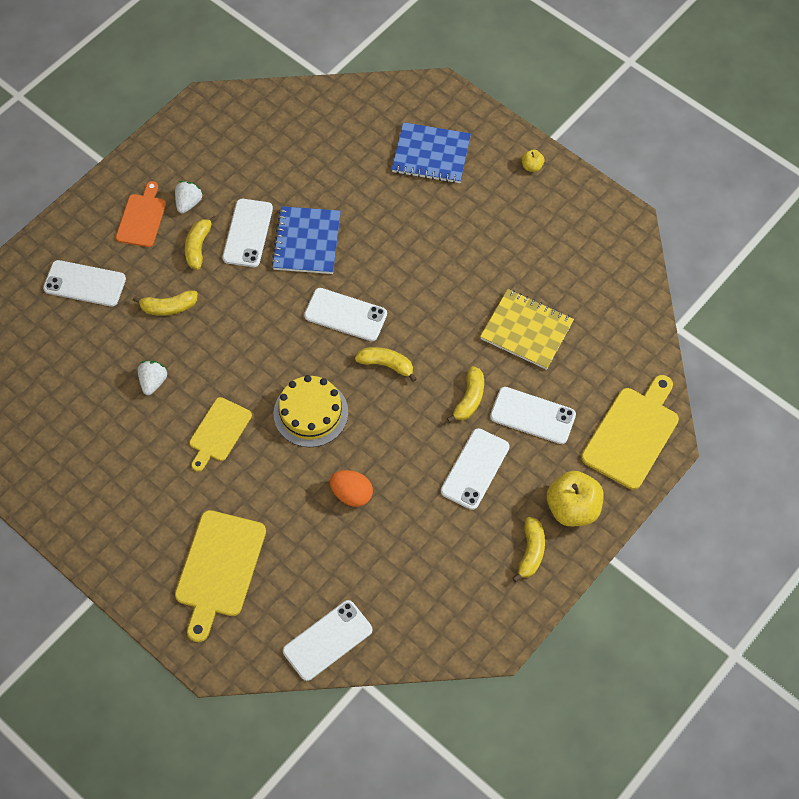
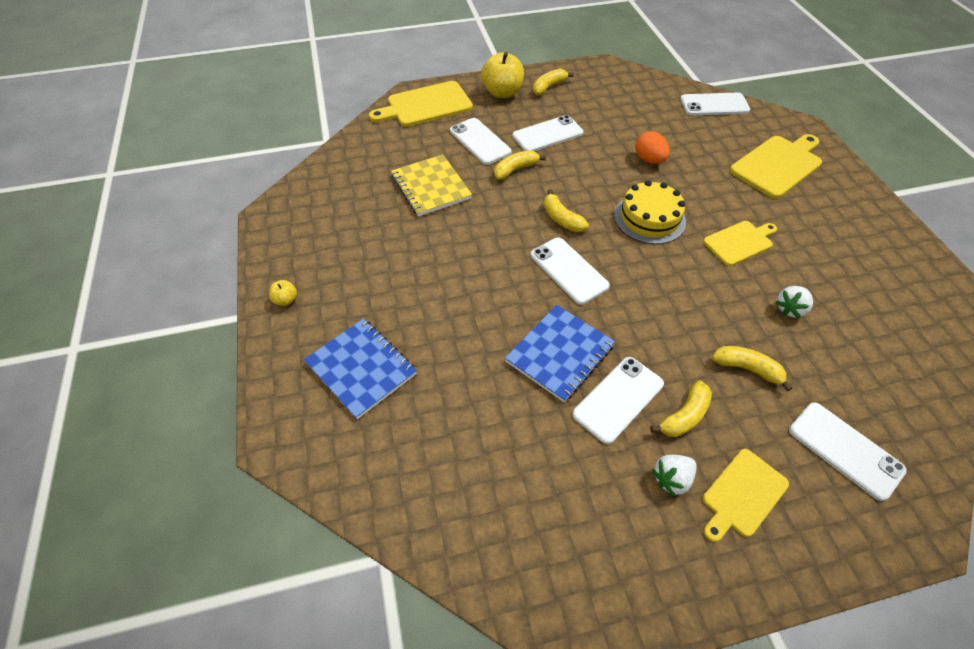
camera: 145 degrees left, 10 degrees down
(142, 218) = (742, 494): orange cutting board -> yellow cutting board

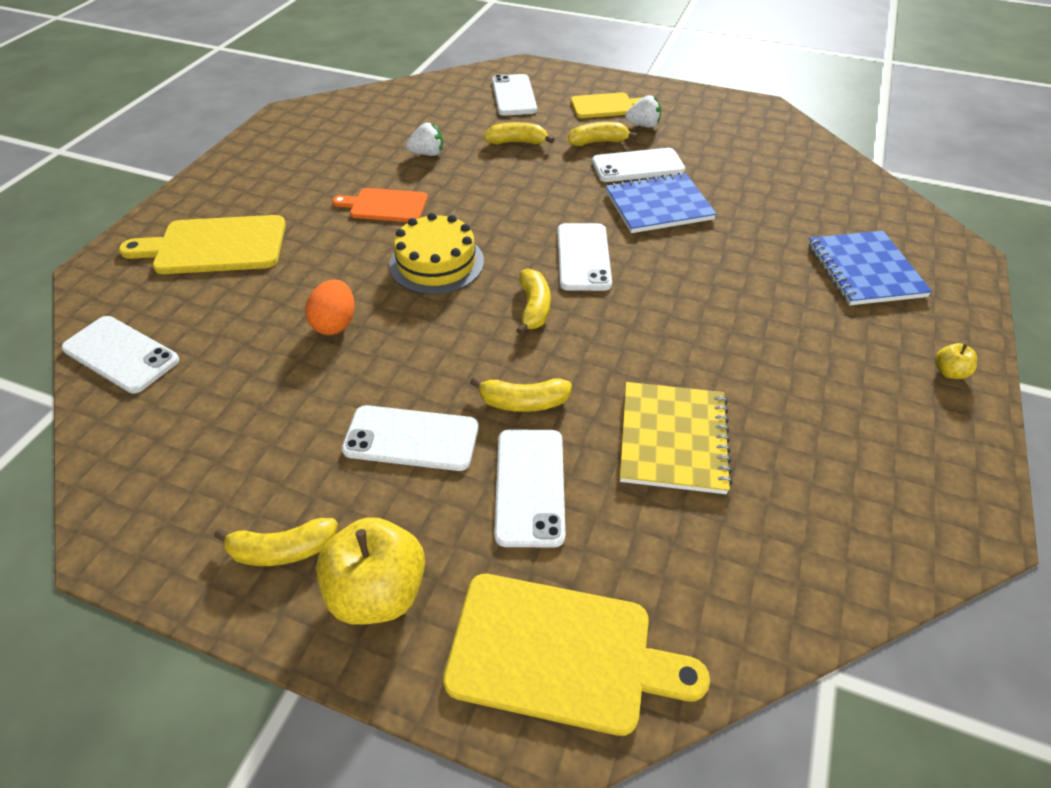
camera: 145 degrees left, 5 degrees down
(740, 242) = (385, 205): yellow cutting board -> orange cutting board
(747, 369) = (517, 142): yellow banana -> yellow banana turned 120 degrees clockwise

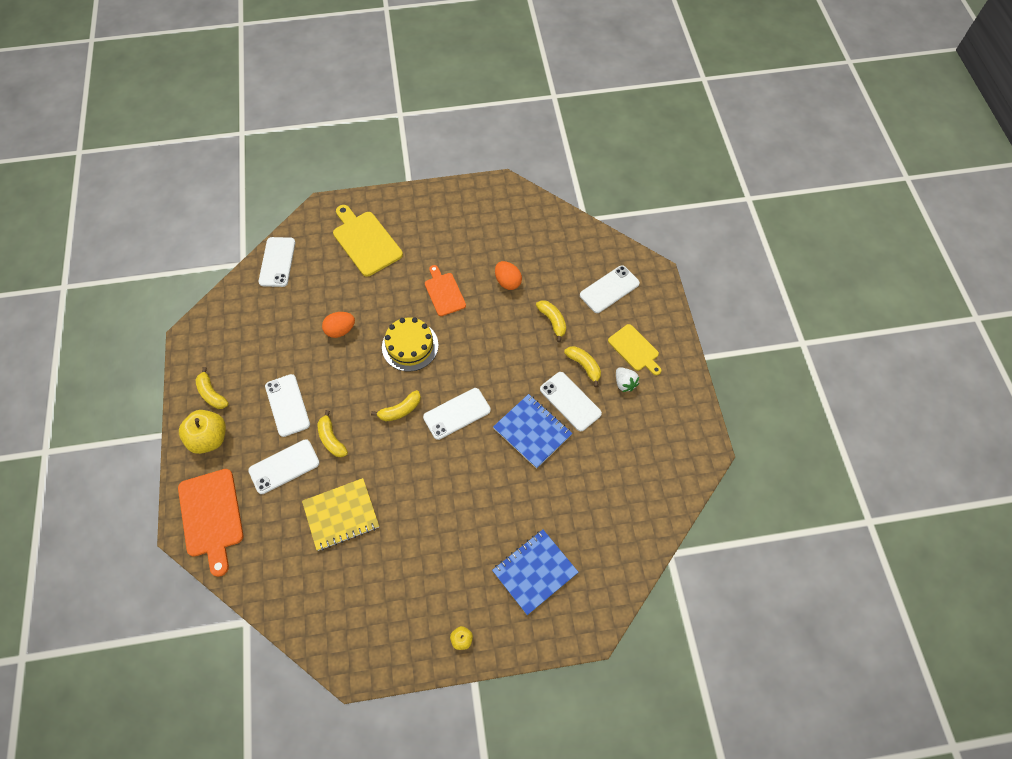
camera: 60 degrees right, 15 degrees up
(427, 154) = (508, 282): white strawberry -> orange egg
(559, 653) = (211, 516): yellow cutting board -> orange cutting board

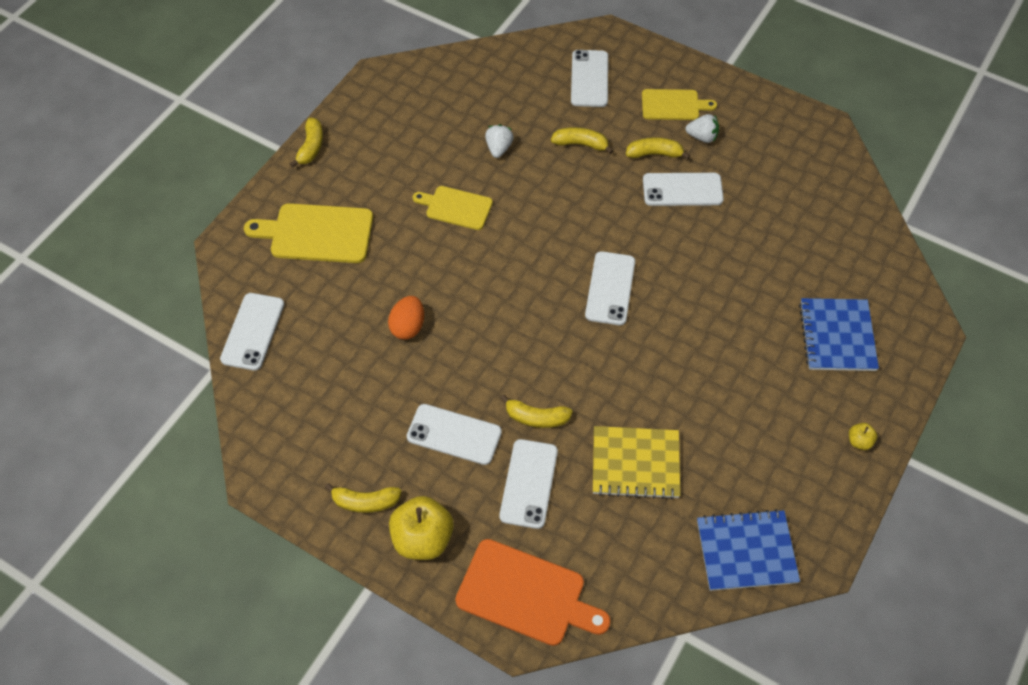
camera: 50 degrees left, 5 degrees down
(277, 262) = (253, 331): white phone -> white phone turned 60 degrees clockwise
(341, 515) = (635, 464): yellow notebook -> yellow notebook turned 75 degrees clockwise
(400, 410) = (560, 334): yellow banana -> yellow banana (311, 147)
(410, 346) = (491, 277): yellow cake -> none
(444, 292) = (456, 207): orange cutting board -> yellow cutting board
(508, 282) = (499, 148): orange egg -> white strawberry
(532, 431) = (687, 240): blue notebook -> blue notebook (746, 551)

